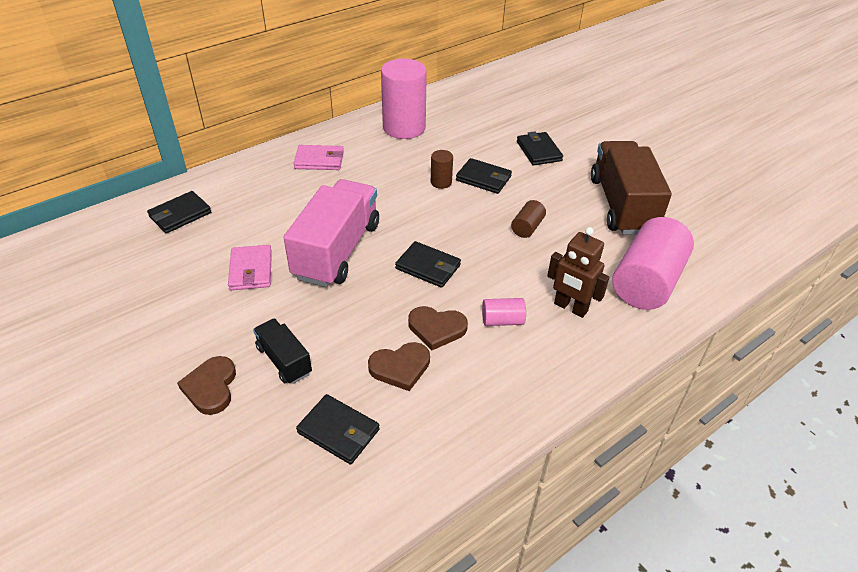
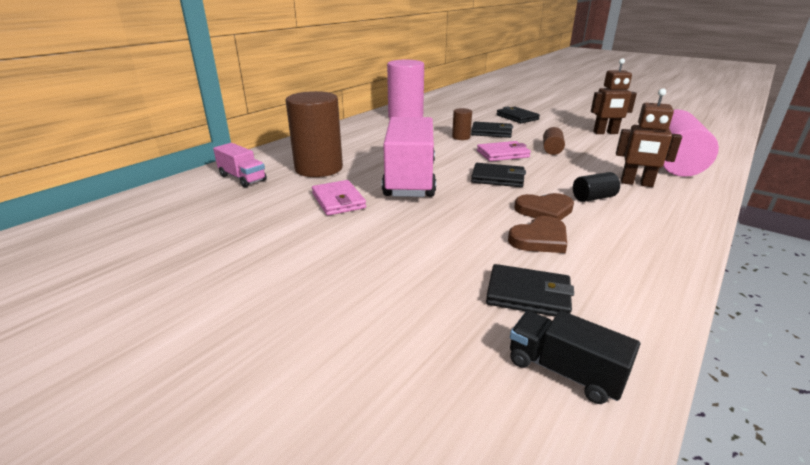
camera: 15 degrees left, 15 degrees down
(180, 215) = (242, 178): black wallet -> pink truck
(211, 387) = (359, 286): brown heart -> none
(258, 213) = (318, 168): none -> brown cylinder
(284, 360) = (422, 253): black truck -> black truck (564, 371)
(319, 160) = (351, 137): pink wallet -> pink wallet (503, 154)
(502, 321) = (593, 198): pink cylinder -> black cylinder
(622, 205) = (605, 133): brown truck -> brown robot

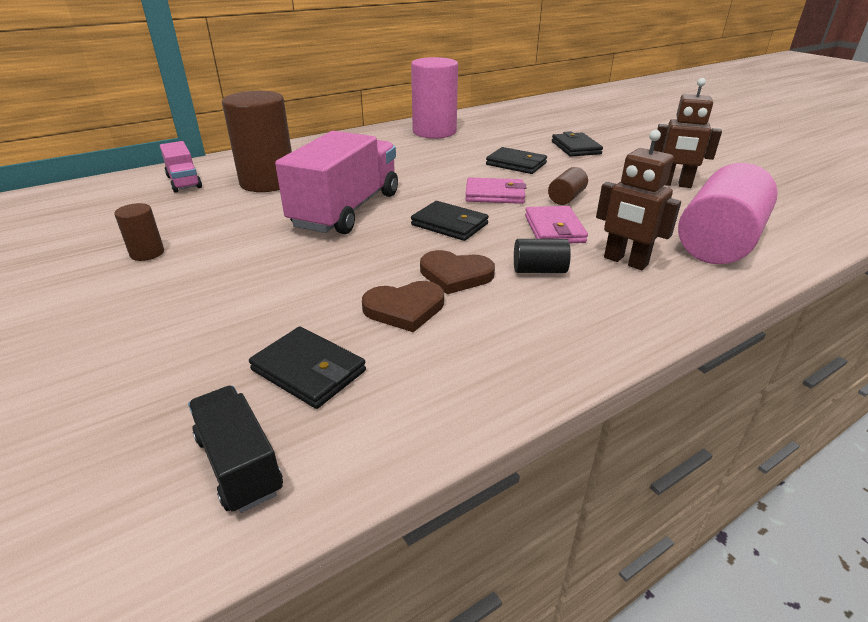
camera: 20 degrees right, 5 degrees up
(338, 201) = (244, 222): pink wallet -> pink wallet (554, 229)
(461, 137) = (469, 165): brown cylinder -> brown cylinder (147, 253)

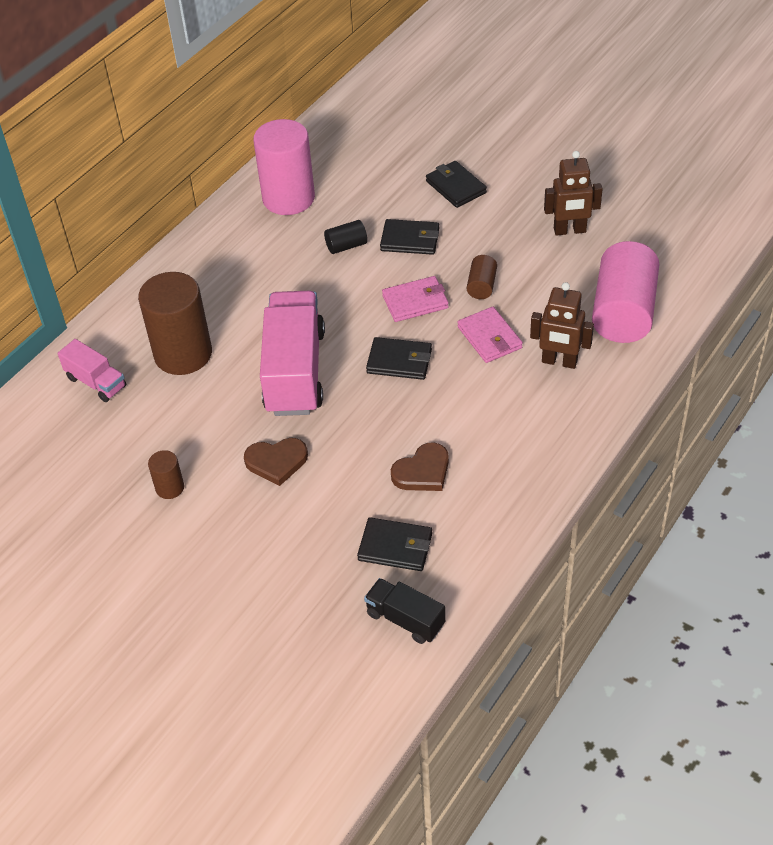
camera: 20 degrees left, 15 degrees up
(455, 275) = (439, 423): brown heart -> brown heart (276, 462)
(539, 270) = (499, 395): black cylinder -> black cylinder (346, 246)

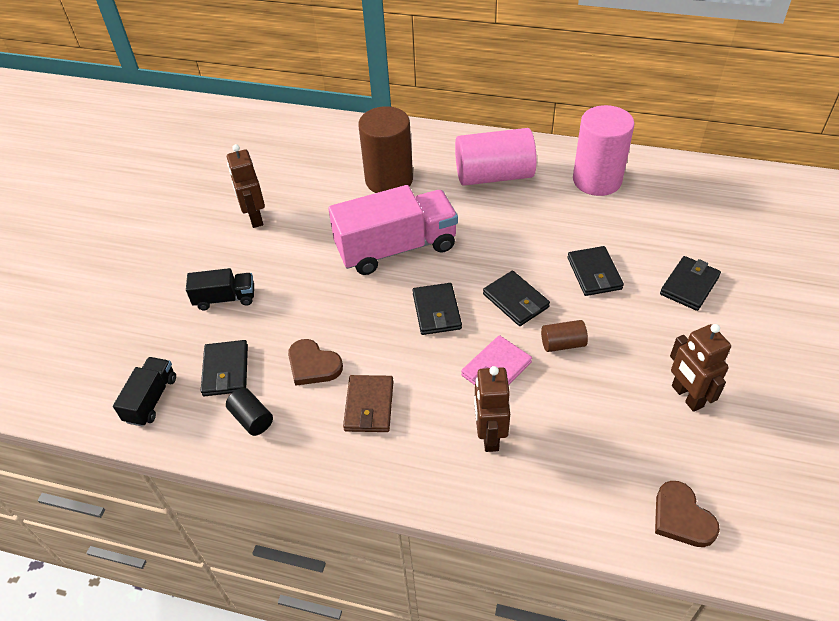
camera: 70 degrees right, 0 degrees up
(96, 382) = (343, 147): pink truck -> none
(170, 488) = (254, 218): brown cylinder -> brown robot
(276, 462) = (296, 268): brown heart -> brown heart (681, 517)
(289, 534) = (225, 298): none -> black truck
(346, 246) = (560, 233): black cylinder -> black cylinder (252, 419)
(415, 302) = (515, 301): pink wallet -> black wallet
(492, 438) = (369, 406): none -> brown wallet
(623, 312) = (589, 477): pink cylinder -> pink cylinder (494, 175)

